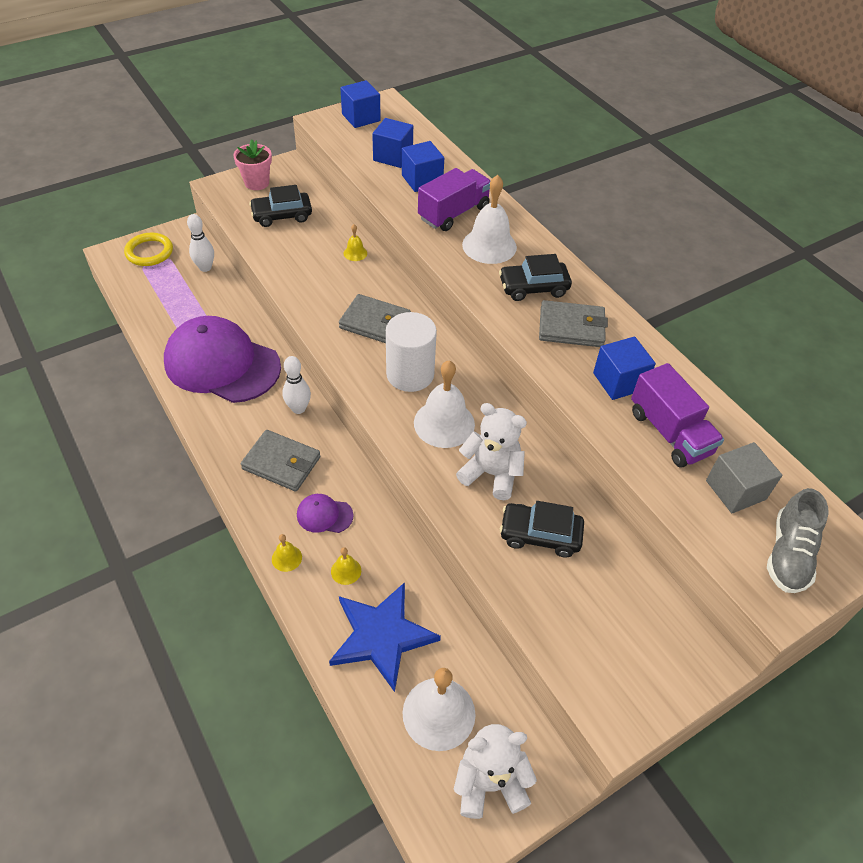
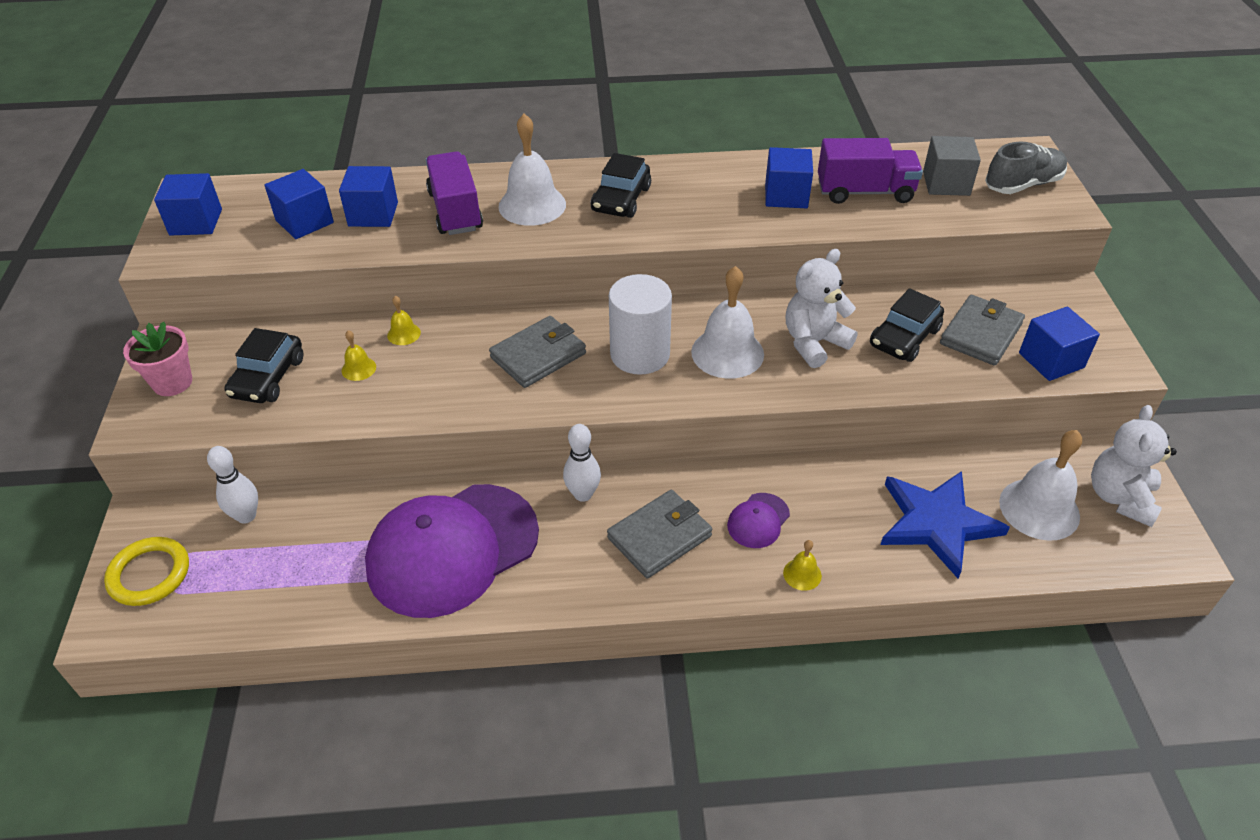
camera: 60 degrees left, 5 degrees down
(346, 571) = (843, 526): yellow bell -> yellow bell (358, 368)
(571, 327) = (696, 197): grey wallet -> grey wallet (980, 334)
(586, 659) = (1051, 360): none -> blue cube
(788, 554) = (1022, 185): grey shoe -> grey shoe turned 75 degrees counterclockwise

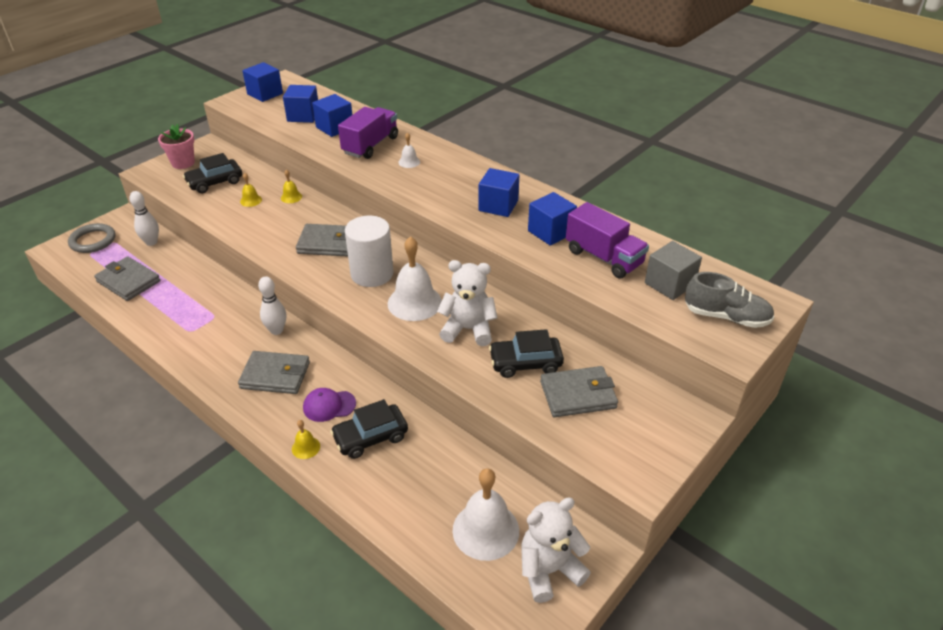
camera: 45 degrees right, 5 degrees down
(149, 574) = (93, 241): yellow ring -> grey ring
(301, 580) = (128, 281): none -> grey wallet
(452, 549) = (193, 312): purple cap -> none
(532, 205) = (409, 162): white bell -> white bell, size x0.47
(621, 199) = (457, 183): black car -> black car (370, 437)
(937, 523) = (414, 485): blue star -> none
(1051, 360) = (597, 442): blue cube -> blue cube (498, 206)

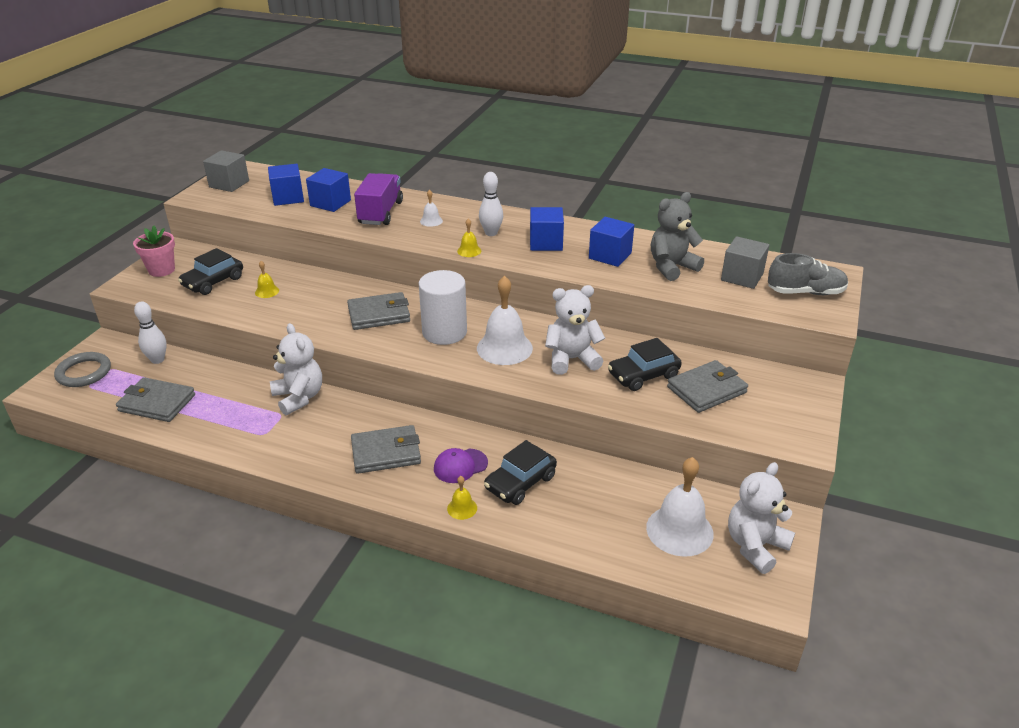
camera: 20 degrees left, 5 degrees down
(237, 304) = (299, 397): none -> white teddy bear
(265, 94) = (229, 184): blue cube -> grey cube
(276, 330) = (359, 412): white bowling pin -> white bowling pin (491, 233)
(291, 197) = (309, 280): yellow bell -> yellow bell (469, 251)
(603, 257) = (671, 267): purple truck -> grey teddy bear

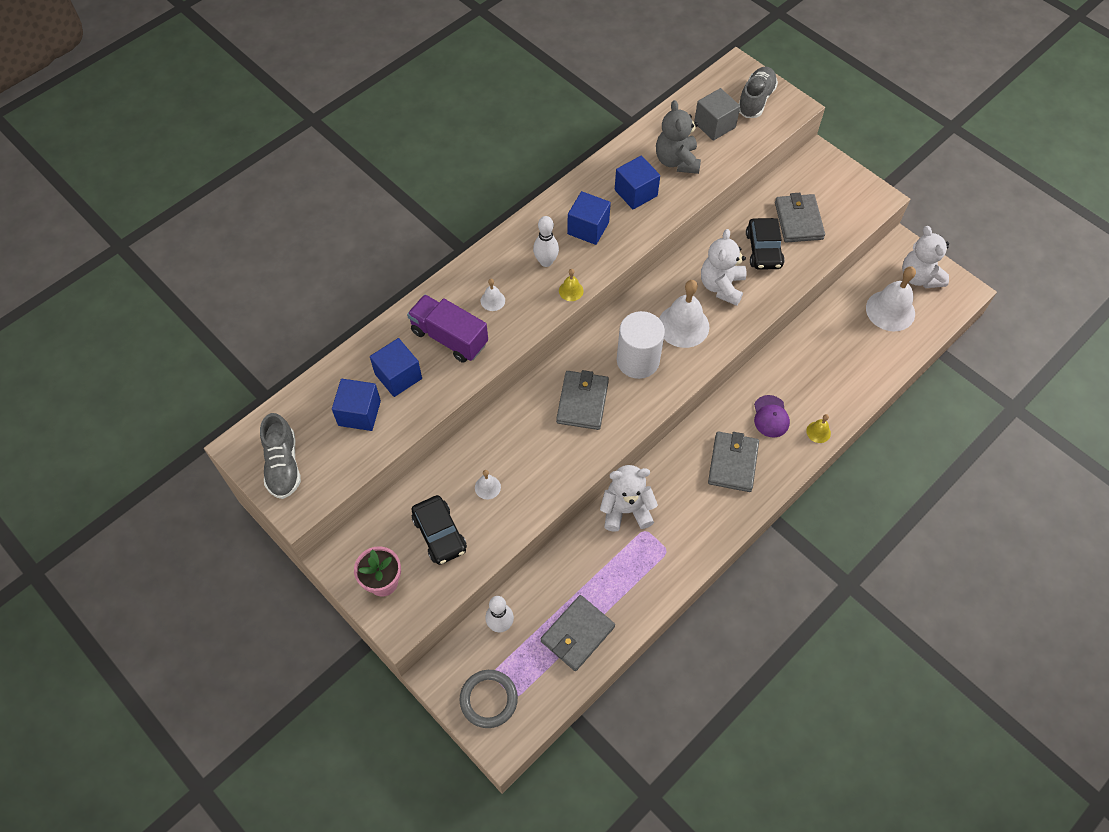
camera: 65 degrees left, 25 degrees up
(229, 184) = (283, 465): grey cube -> grey shoe
(267, 291) = (487, 487): yellow bell -> white bell
(520, 482) = (806, 384): black car -> none

